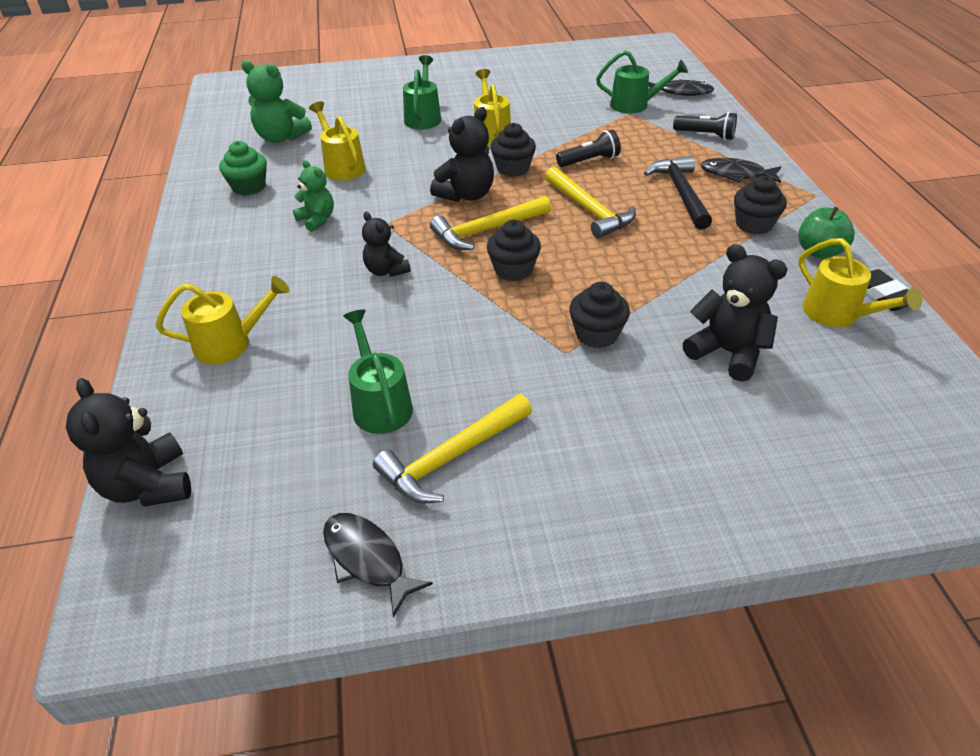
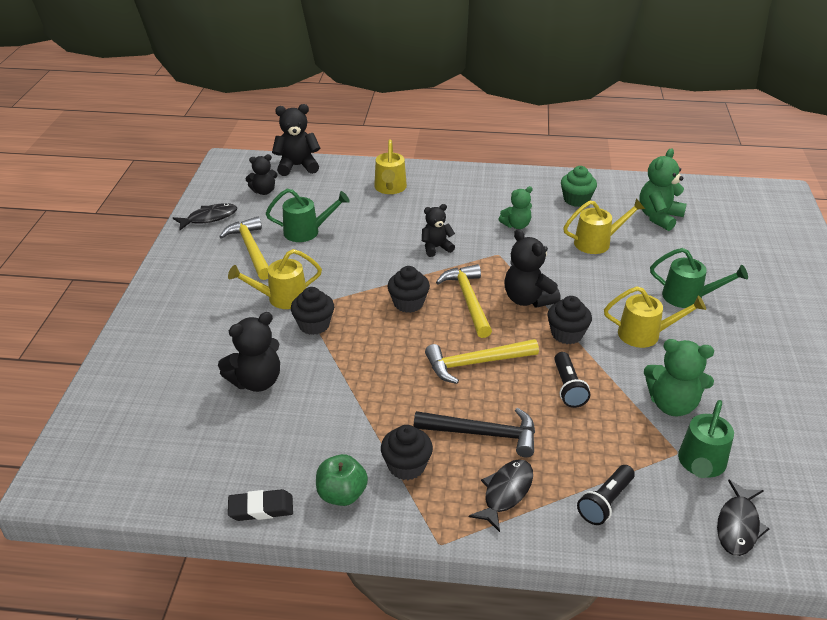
camera: 105 degrees right, 5 degrees down
(253, 506) = (264, 191): none -> black teddy bear
(577, 118) = (672, 404): none -> green teddy bear
(838, 315) = (255, 463): yellow watering can -> yellow watering can (281, 298)

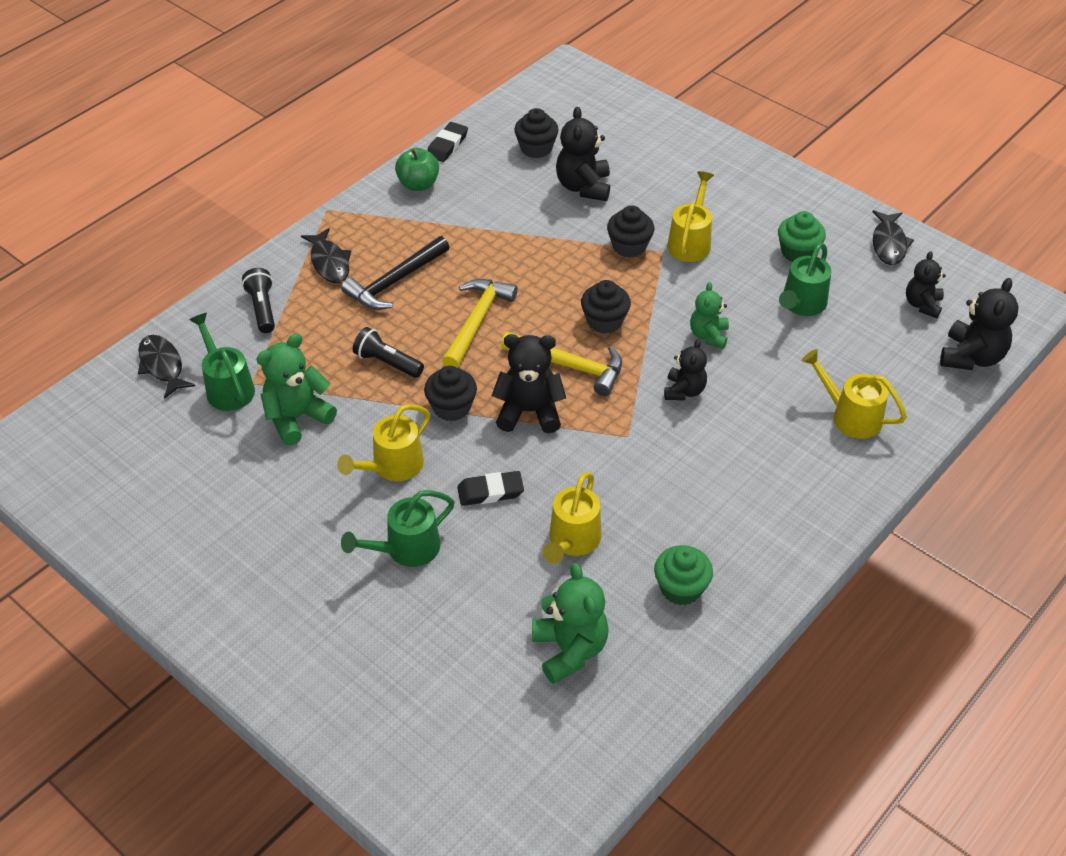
camera: 125 degrees right, 10 degrees up
(251, 249) = (798, 252): yellow hammer -> green cupcake
(406, 466) = (409, 226): black cupcake -> black cupcake (536, 148)
(516, 225) = (672, 487): green teddy bear -> green teddy bear (708, 335)
(607, 285) = (490, 492): none -> black eraser

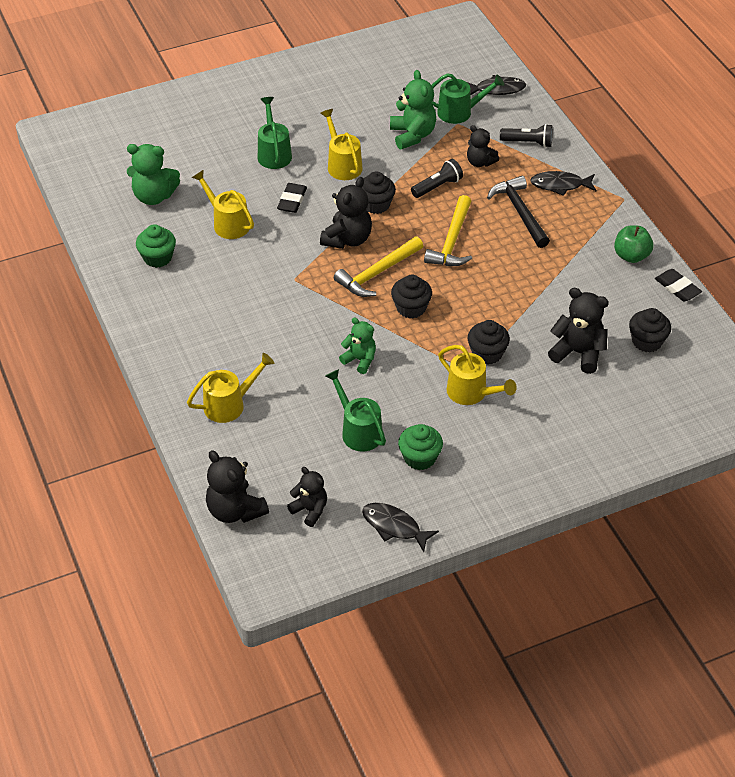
camera: 115 degrees right, 0 degrees up
(477, 321) = (452, 241): yellow hammer -> yellow hammer turned 60 degrees clockwise
(684, 391) = (314, 324): black teddy bear -> black teddy bear (480, 162)

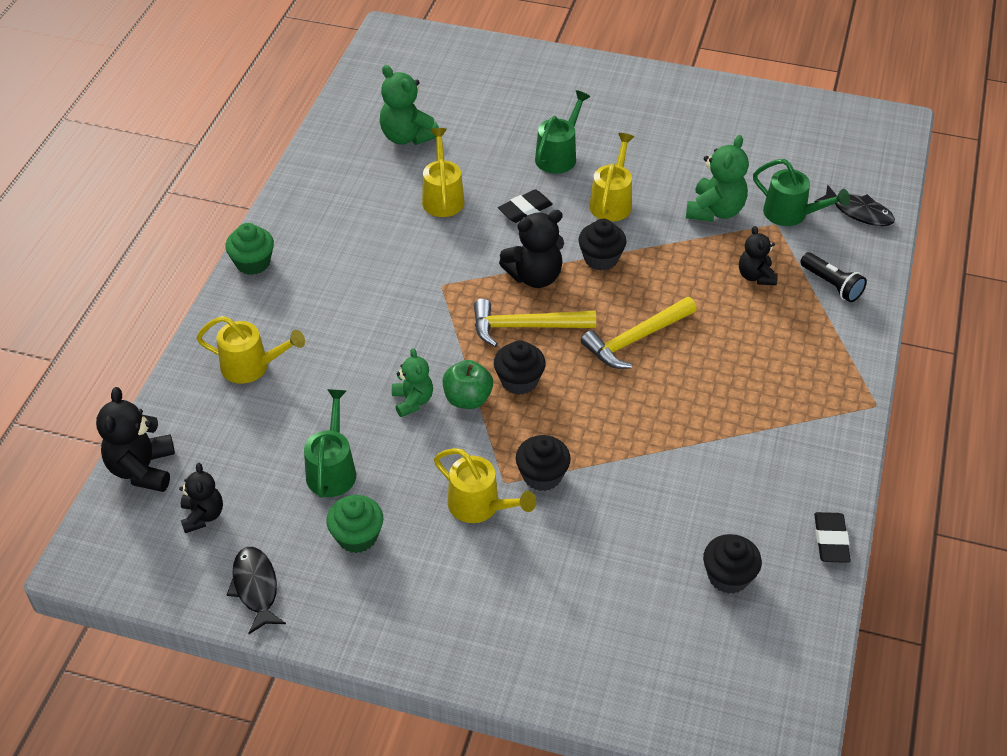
camera: 40 degrees right, 0 degrees up
(157, 257) = (347, 193): green cupcake -> green cupcake (253, 263)
(437, 186) = (683, 276): black flashlight -> none
(472, 393) = (480, 506): yellow watering can -> yellow watering can turned 45 degrees counterclockwise
(520, 212) = (741, 351): black hammer -> none
(560, 185) = (818, 349): black fish -> none
(578, 353) = (637, 538): black teddy bear -> none
(631, 256) = (815, 472): green apple -> green apple (467, 399)

